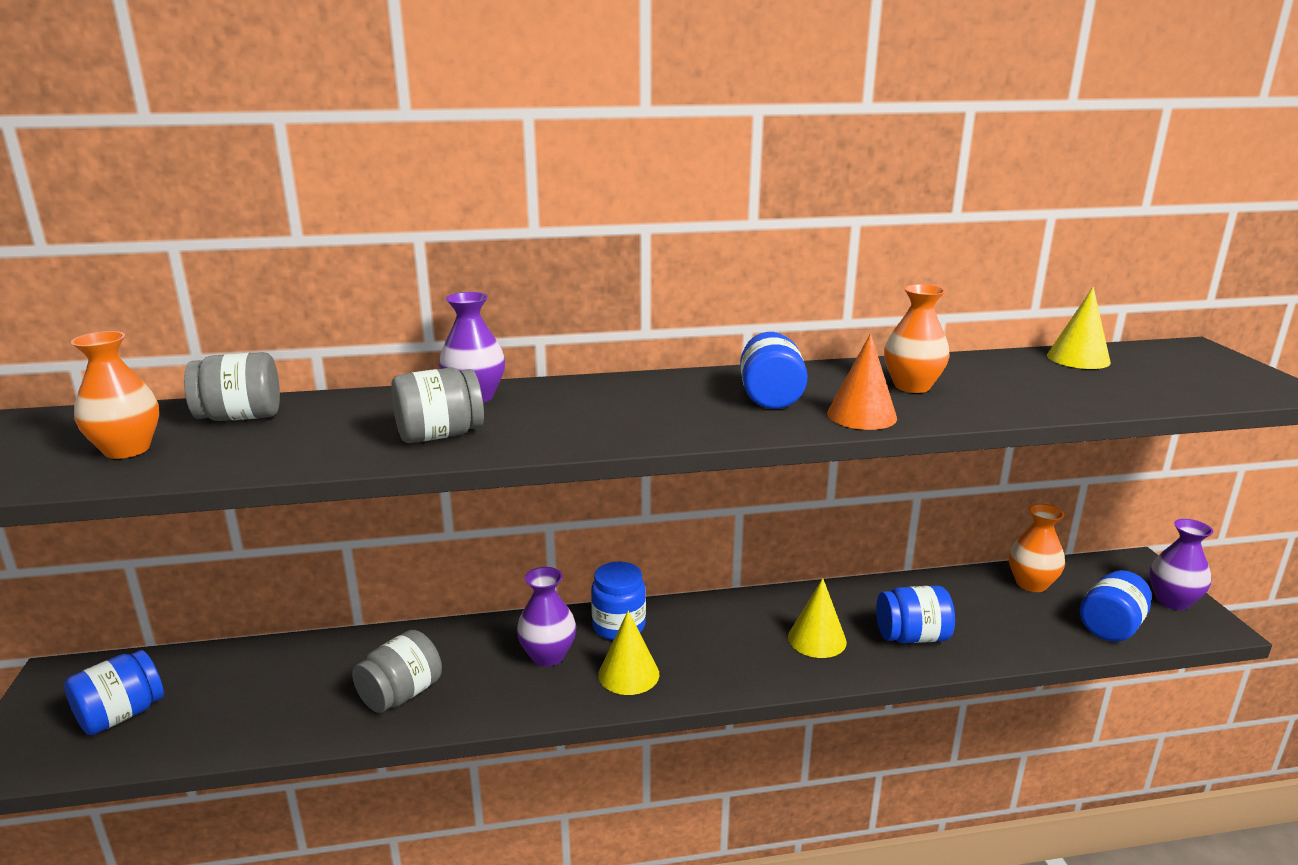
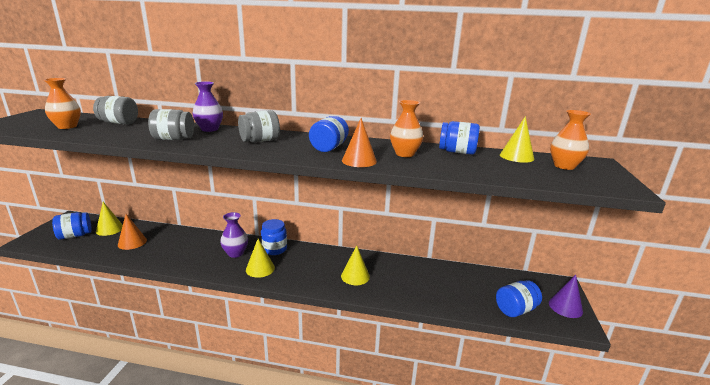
camera: 20 degrees right, 0 degrees up
(197, 677) = (110, 229): none -> yellow cone
(288, 693) = (132, 242): none -> orange cone
(401, 694) = (168, 253): grey jar -> grey jar (260, 141)
(912, 637) = (402, 287): blue jar -> blue jar (457, 152)
(1031, 584) = (489, 279): orange vase -> orange vase (564, 166)
(1172, 601) = (565, 307): purple vase -> purple cone

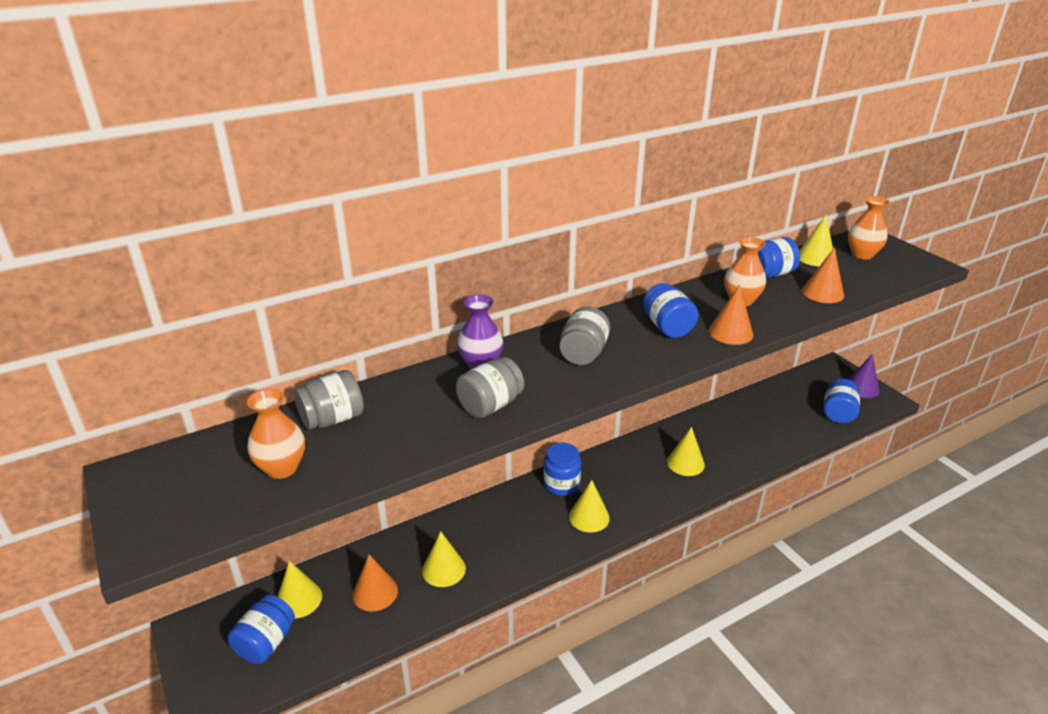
camera: 40 degrees left, 10 degrees up
(167, 250) = (444, 569): none -> yellow cone
(235, 253) = (530, 518): purple vase -> none
(476, 169) = (823, 293): none -> orange cone

